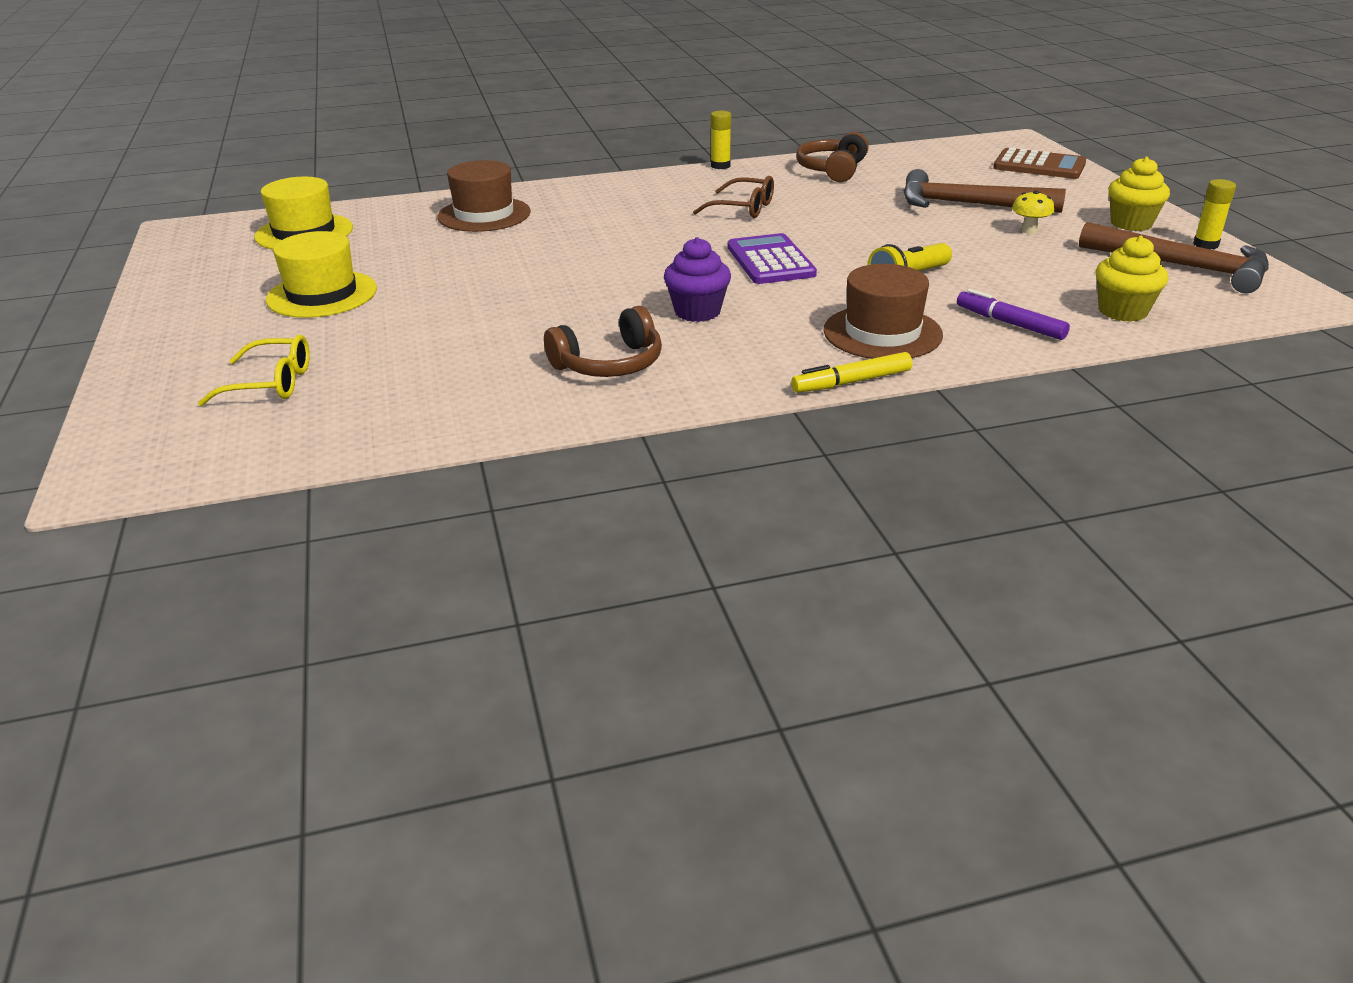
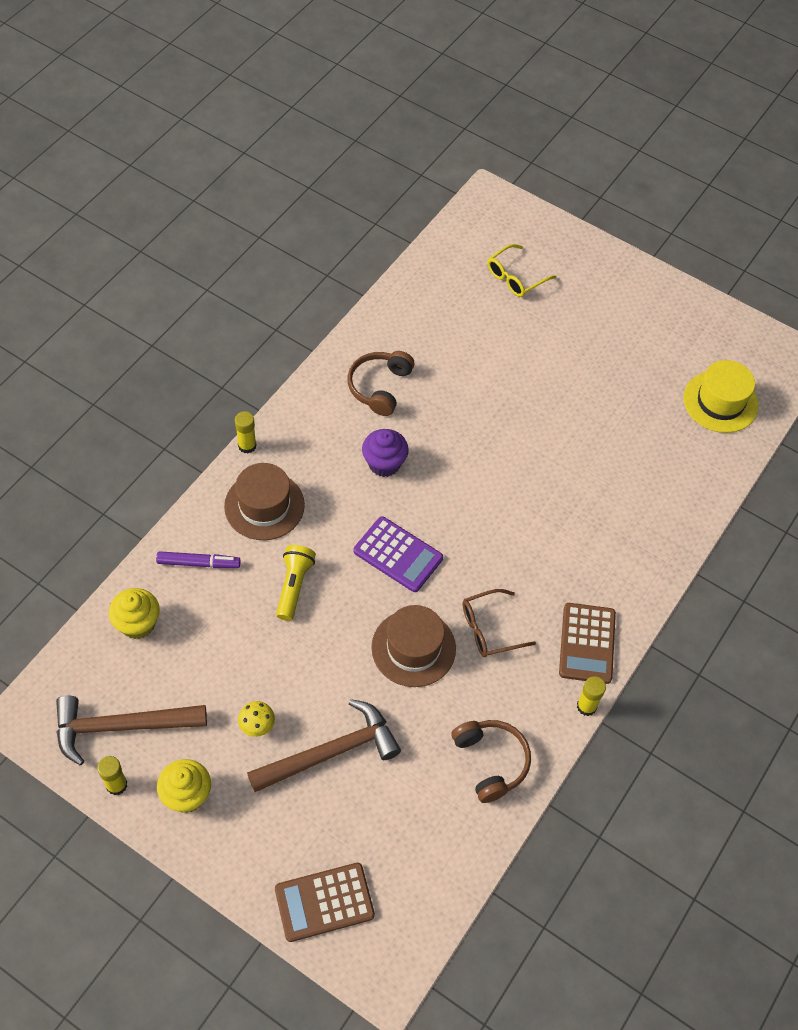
camera: 135 degrees right, 25 degrees up
(322, 294) = (604, 351): yellow hat -> none
(484, 215) = (649, 498): brown hat -> brown hat (413, 648)
(672, 182) = (587, 643): none -> brown calculator
(851, 382) = (247, 446): yellow marker -> yellow glue stick

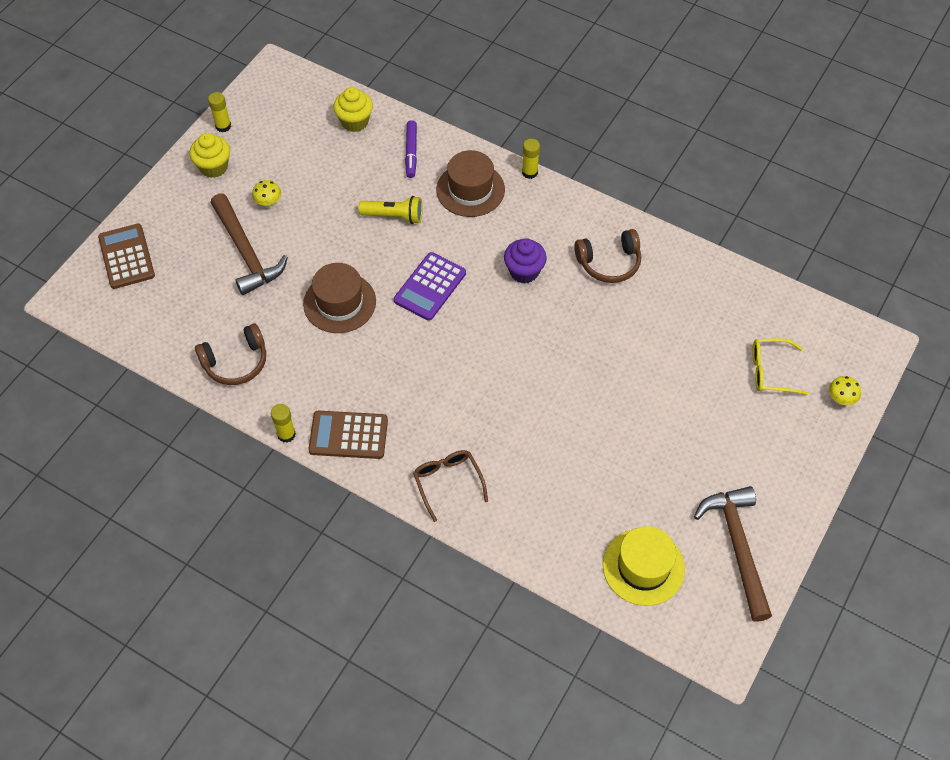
camera: 90 degrees right, 0 degrees up
(121, 727) = (268, 123): brown hammer -> brown hammer (737, 547)
(379, 387) = (609, 263): brown headphones -> brown headphones turned 150 degrees clockwise
(489, 629) = (360, 358): brown glasses -> brown glasses (448, 482)
(515, 277) = (771, 371): yellow glasses -> yellow glasses turned 45 degrees counterclockwise
(546, 234) = (840, 400): none -> yellow mushroom

